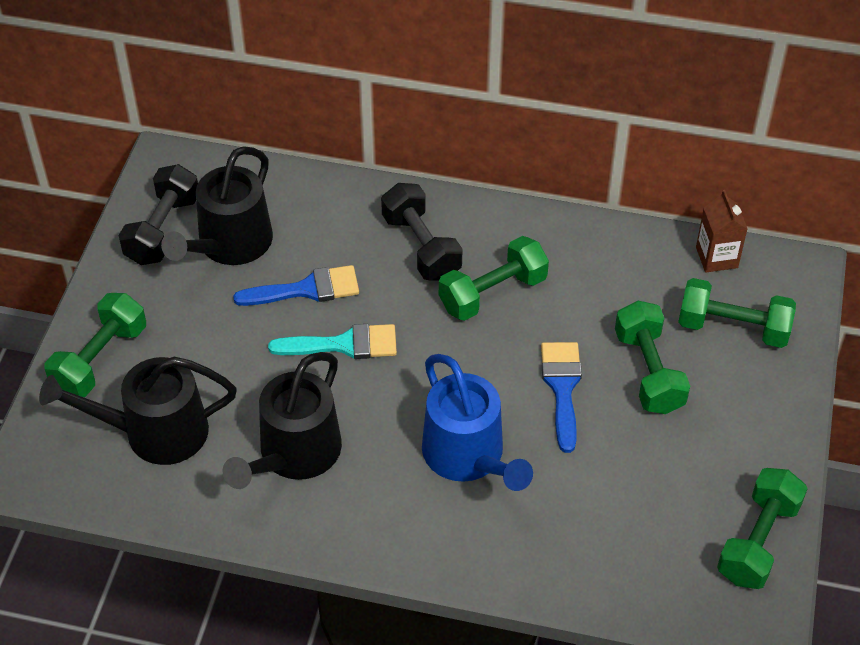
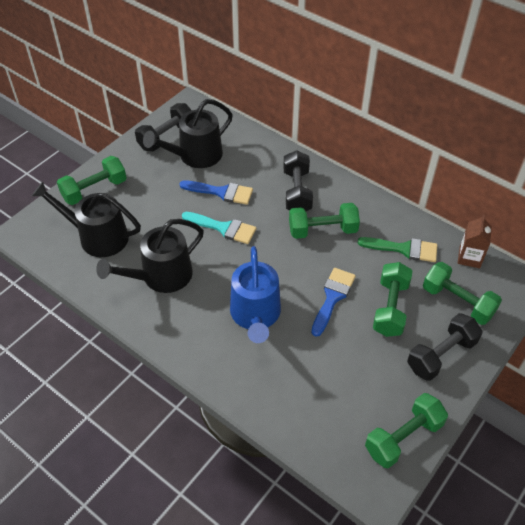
camera: 25 degrees right, 0 degrees up
(622, 278) = (403, 249): none -> green brush
(749, 411) = (441, 355): none -> black dumbbell

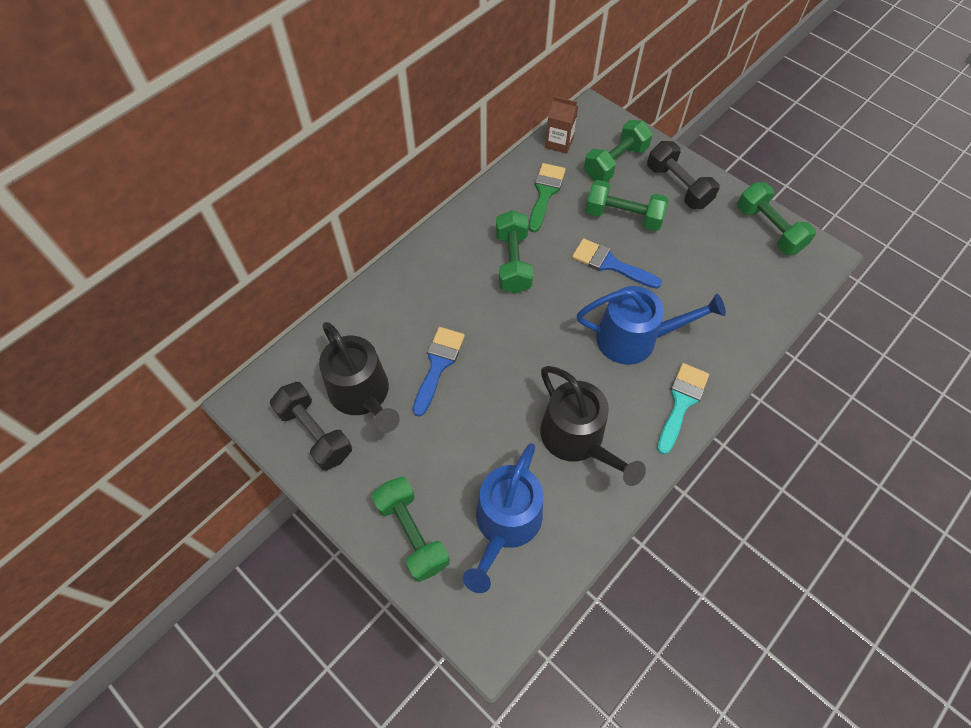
camera: 85 degrees left, 10 degrees up
(98, 237) = (505, 523): black watering can -> blue watering can
(223, 228) = (501, 365): turquoise brush -> turquoise brush (681, 402)
(297, 192) = (447, 281): black dumbbell -> none

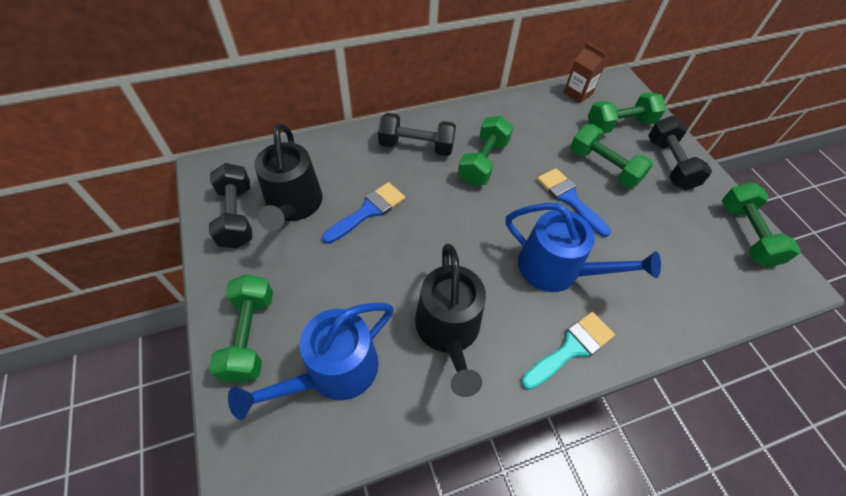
camera: 25 degrees right, 5 degrees down
(440, 275) = (416, 146): none -> black dumbbell
(545, 193) = (543, 123): green brush -> none

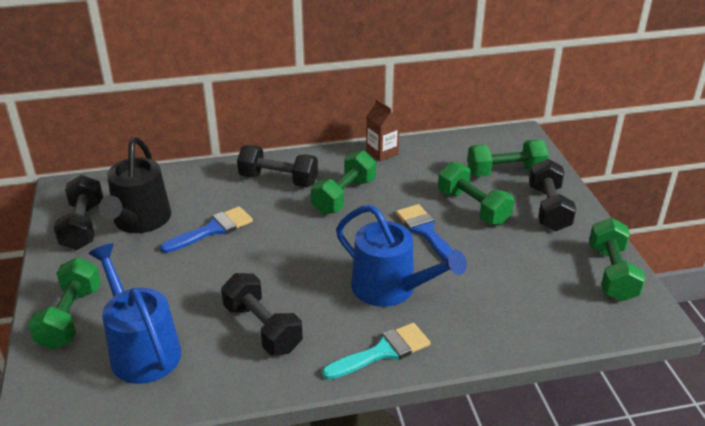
camera: 10 degrees right, 20 degrees down
(334, 371) = (142, 350): blue watering can -> blue watering can turned 90 degrees clockwise
(448, 330) = (262, 328): black watering can -> black dumbbell
(578, 93) = (468, 142): brown carton -> brown carton (382, 152)

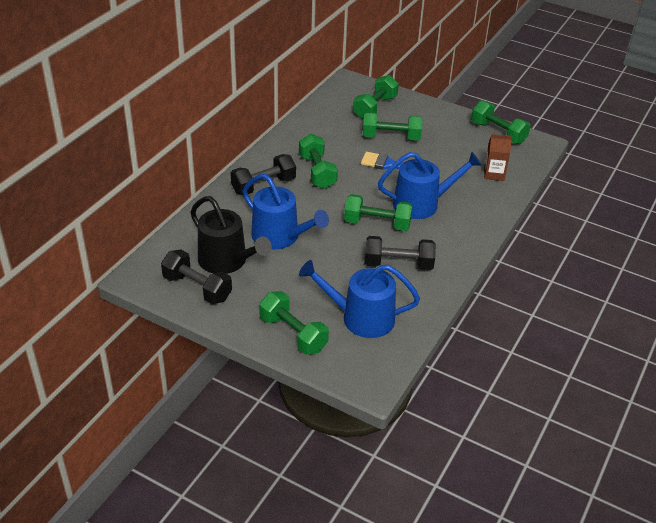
camera: 50 degrees left, 5 degrees up
(213, 229) = (280, 237): blue brush -> blue watering can
(313, 276) = (377, 224): none -> green dumbbell
(382, 152) = (293, 134): brown carton -> brown carton (494, 174)
(383, 351) = (467, 234): turquoise brush -> none
(548, 208) = (425, 116): black dumbbell -> none

